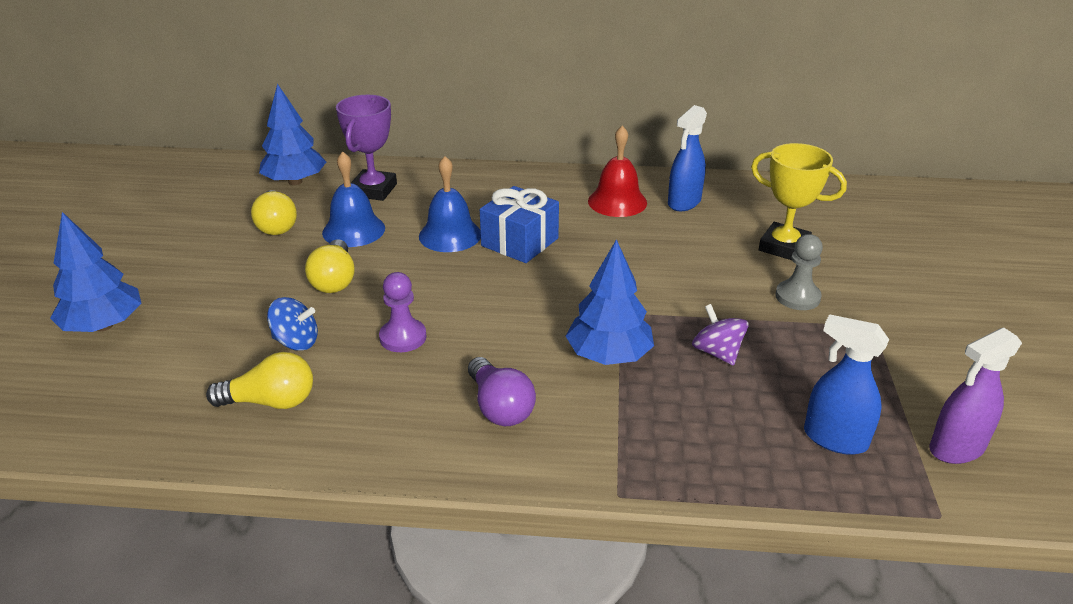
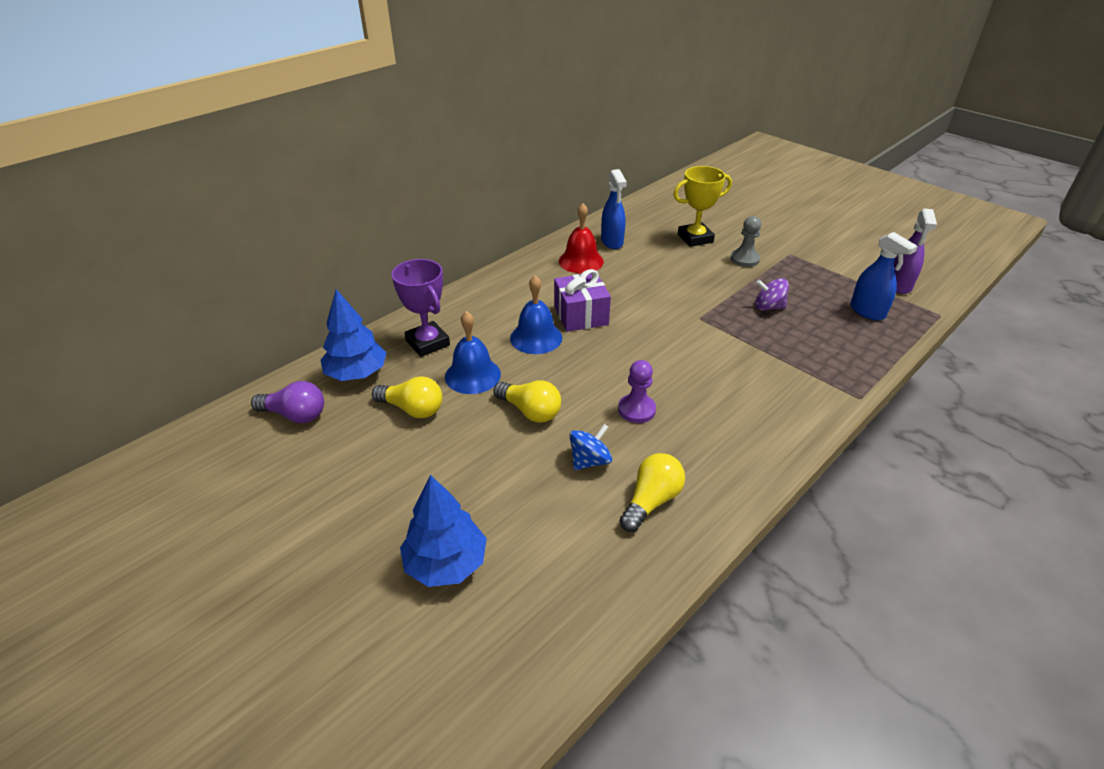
camera: 50 degrees left, 5 degrees up
(499, 407) = (748, 403): purple light bulb -> purple light bulb (295, 415)
(520, 242) = (581, 315): blue gift -> purple gift
(609, 355) = (736, 342): blue tree -> none
(834, 439) = (867, 312): blue spray bottle -> blue spray bottle turned 105 degrees counterclockwise

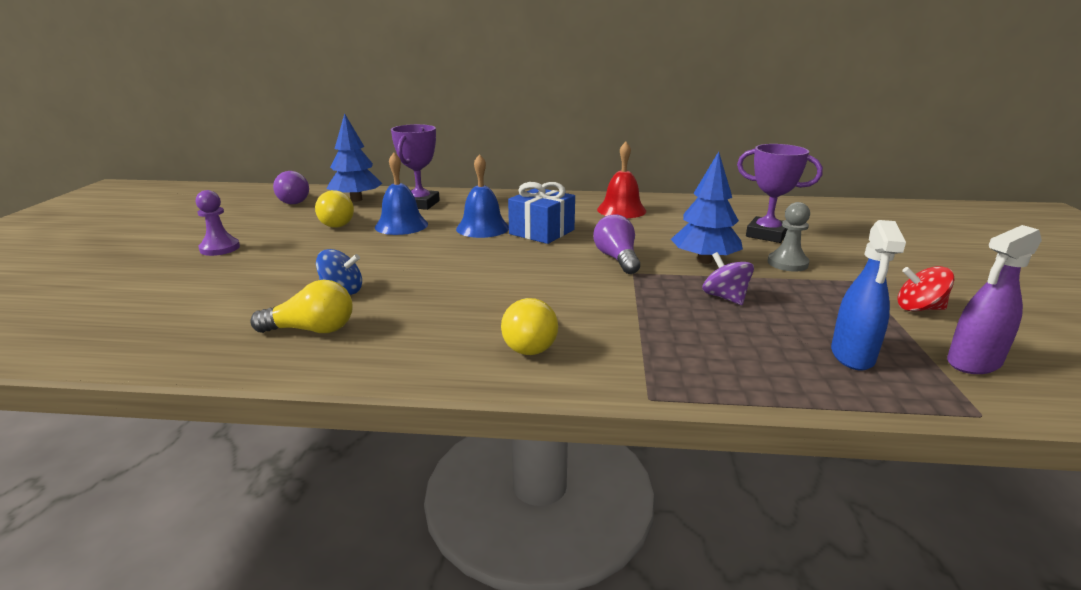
camera: 50 degrees right, 15 degrees down
(446, 563) = (171, 281): blue tree -> blue tree (704, 260)
(530, 411) = (382, 253): yellow light bulb -> yellow light bulb (528, 342)
(581, 315) = (542, 232): purple gift -> blue gift
(612, 242) = (677, 210): blue spray bottle -> none
(636, 410) = (439, 288): purple pawn -> purple pawn (220, 248)
(670, 311) = (617, 259): none -> purple light bulb
(695, 238) = (767, 234): yellow trophy -> purple trophy
(837, 260) = (919, 308): none -> red spinning top

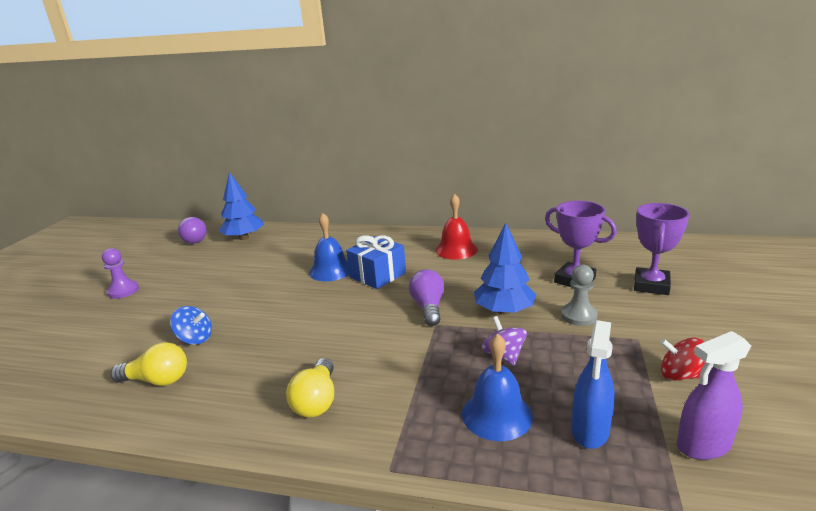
camera: 10 degrees right, 0 degrees up
(337, 222) = (219, 263): yellow light bulb -> none
(401, 225) = (268, 267): blue bell -> blue bell (497, 414)
(420, 204) = (292, 242): purple trophy -> purple trophy (651, 285)

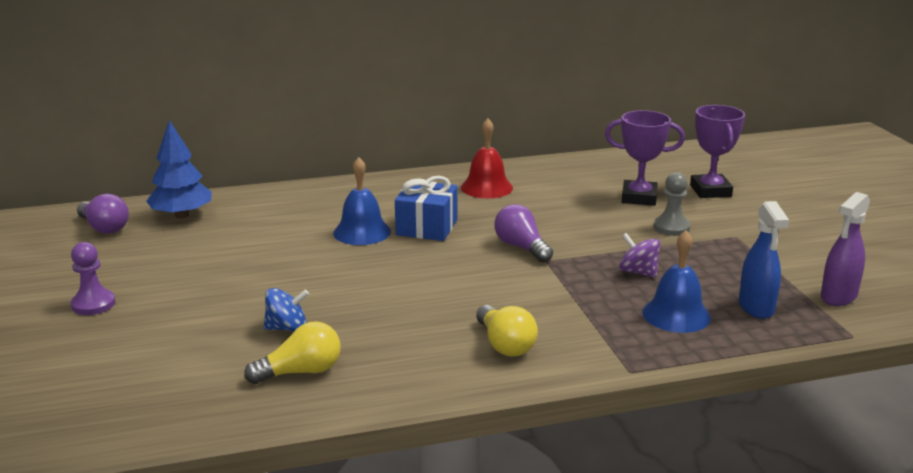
camera: 30 degrees left, 0 degrees up
(504, 311) = (600, 236): blue tree -> none
(680, 375) = (788, 256): red spinning top -> none

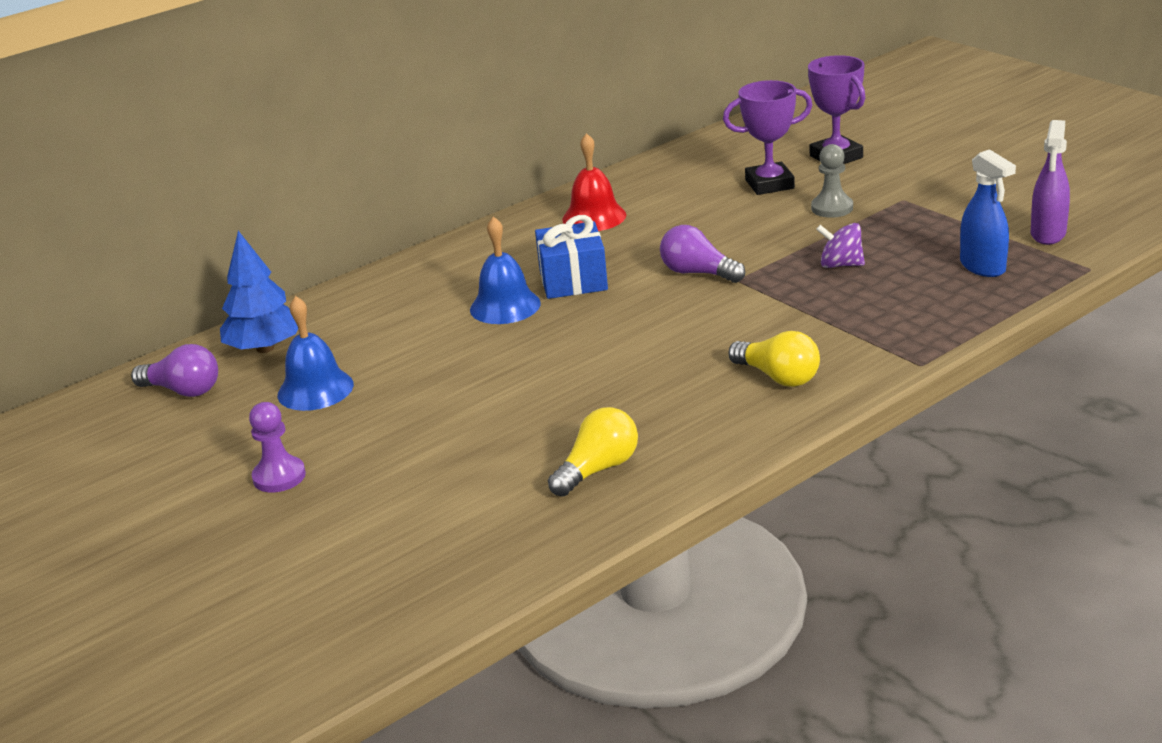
camera: 20 degrees left, 5 degrees up
(287, 328) = (534, 431): blue spinning top -> none
(676, 314) = (915, 297): blue bell -> blue bell (315, 389)

